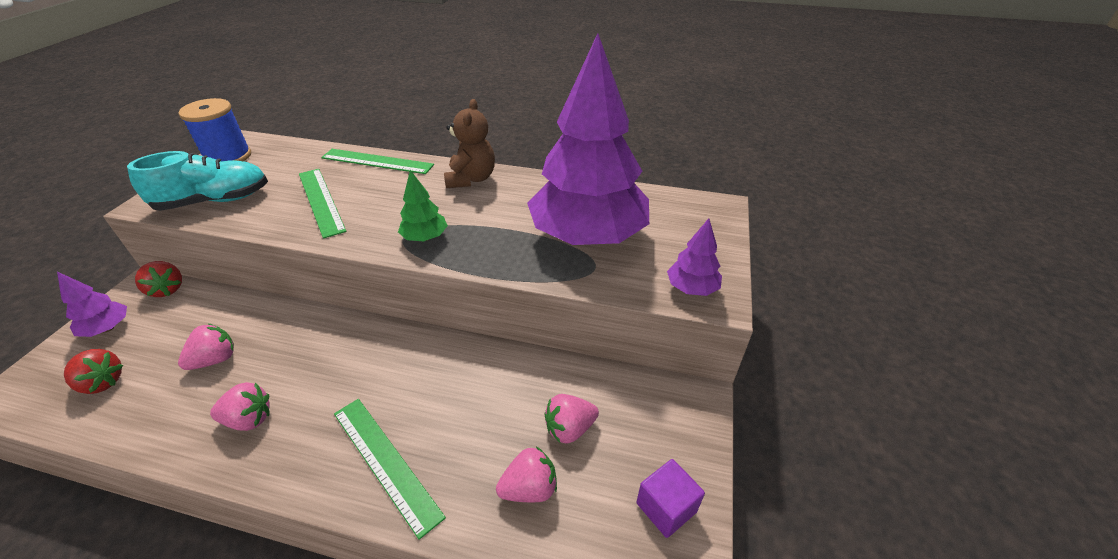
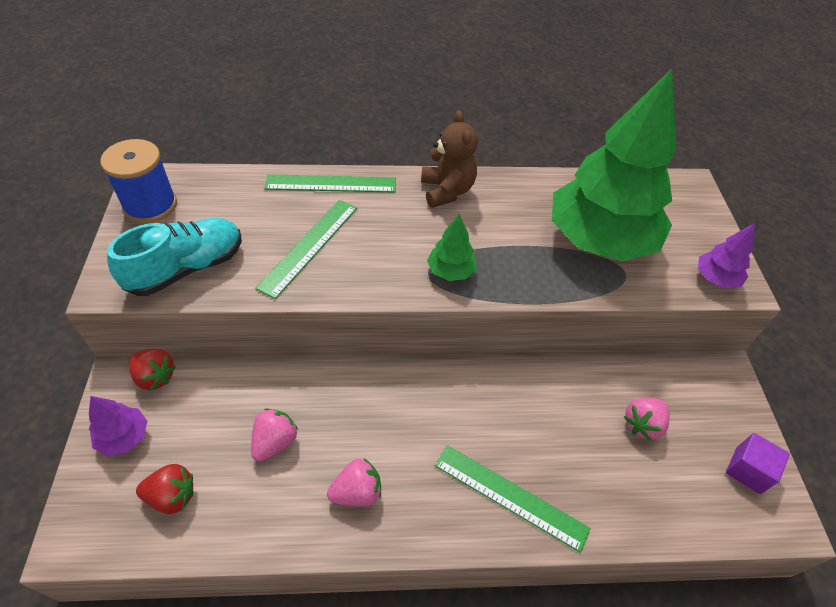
camera: 20 degrees left, 10 degrees up
(321, 201) = (309, 246): green ruler -> green ruler turned 75 degrees clockwise
(529, 488) = (640, 485): pink strawberry -> none
(588, 236) = (599, 240): purple tree -> green tree

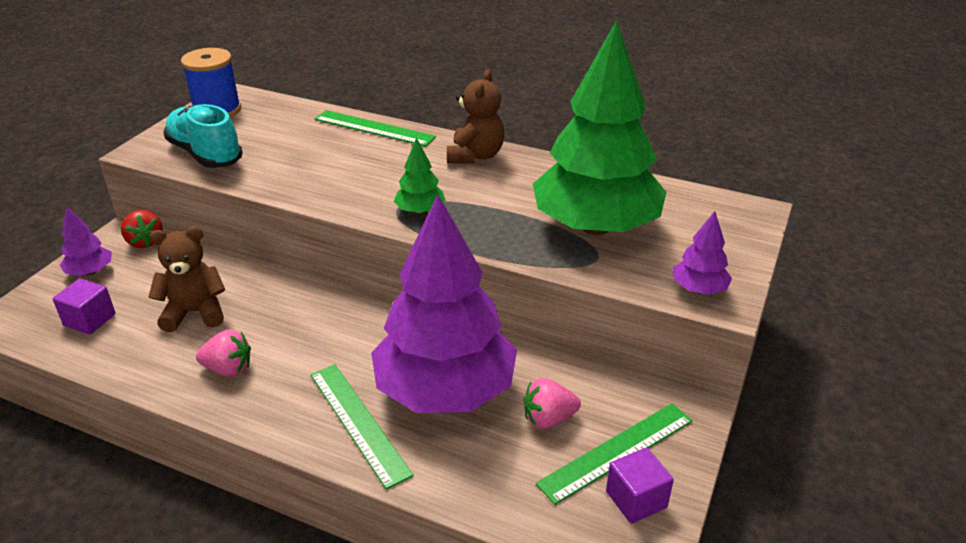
camera: 30 degrees right, 15 degrees down
(172, 496) = (90, 320): red strawberry -> purple cube
(187, 268) = (205, 154): turquoise shoe -> turquoise shoe turned 120 degrees counterclockwise
(275, 442) = (195, 312): pink strawberry -> brown teddy bear
(309, 246) = (314, 164): green ruler -> green ruler (617, 452)
(551, 432) = (445, 391): none -> purple tree

